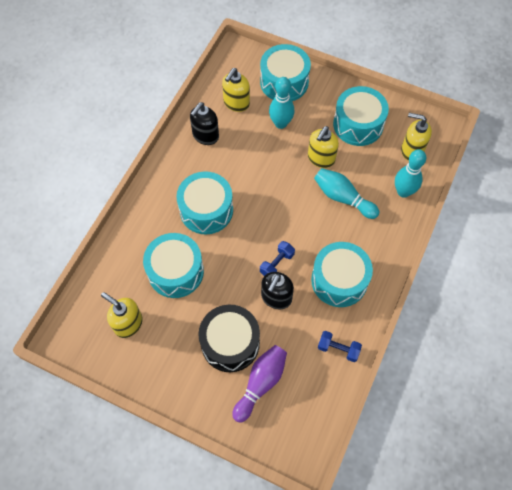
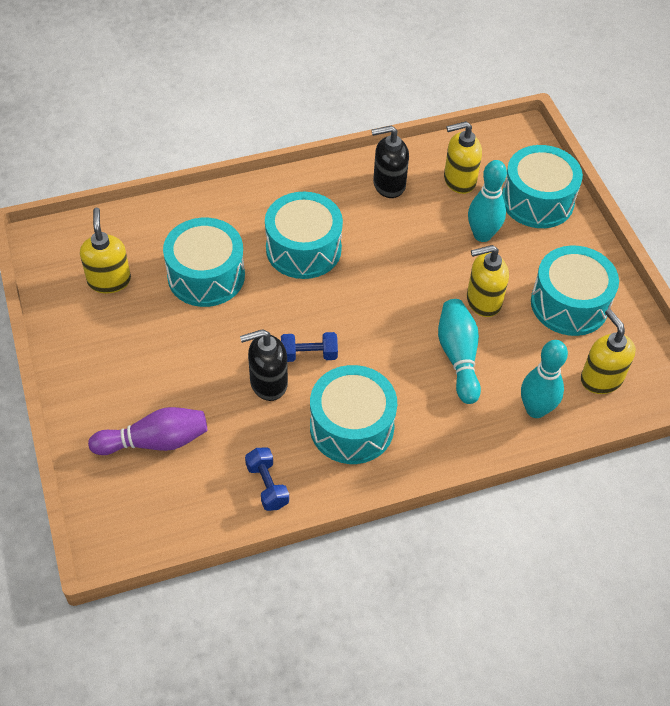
camera: 45 degrees right, 10 degrees down
(230, 343) = (174, 381): black drum -> none

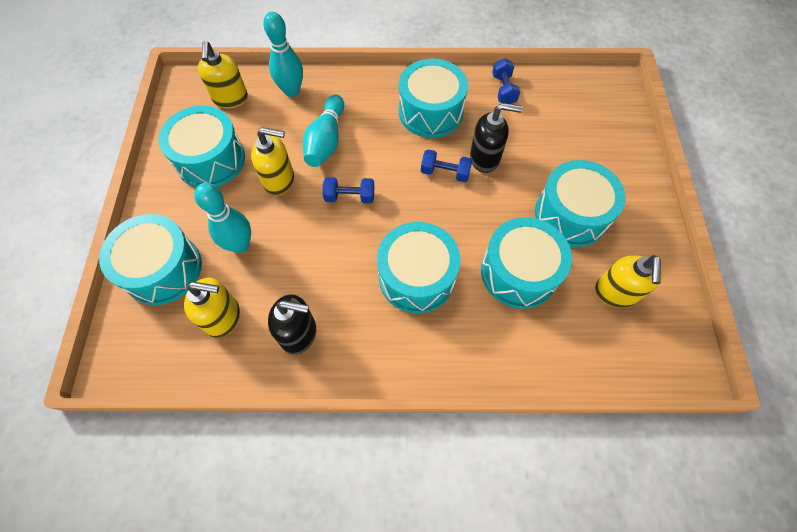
camera: 160 degrees left, 10 degrees up
(155, 441) = (581, 137): purple bowling pin -> none
(160, 343) = (571, 215): none -> turquoise drum
(401, 303) = (350, 197): none -> blue dumbbell

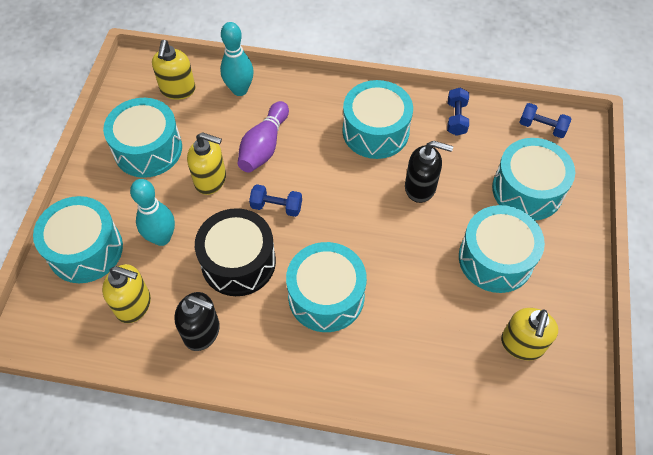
camera: 10 degrees right, 5 degrees down
(322, 257) = (238, 262): none -> black drum
(326, 141) = (264, 146): turquoise bowling pin -> purple bowling pin
(445, 173) = (376, 196): blue dumbbell -> blue dumbbell (542, 127)
(519, 272) = (429, 308): turquoise drum -> turquoise drum (527, 190)

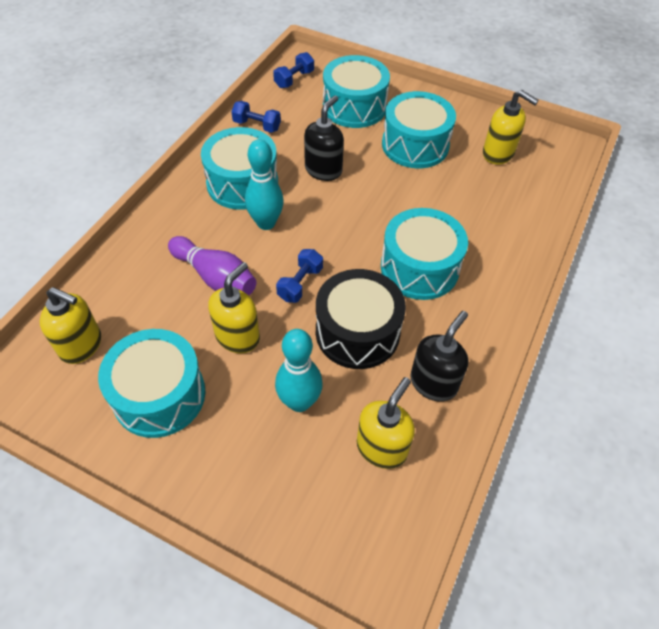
camera: 75 degrees left, 5 degrees down
(85, 250) = (285, 494): turquoise drum -> none
(240, 90) = (121, 282): turquoise bowling pin -> turquoise bowling pin (266, 223)

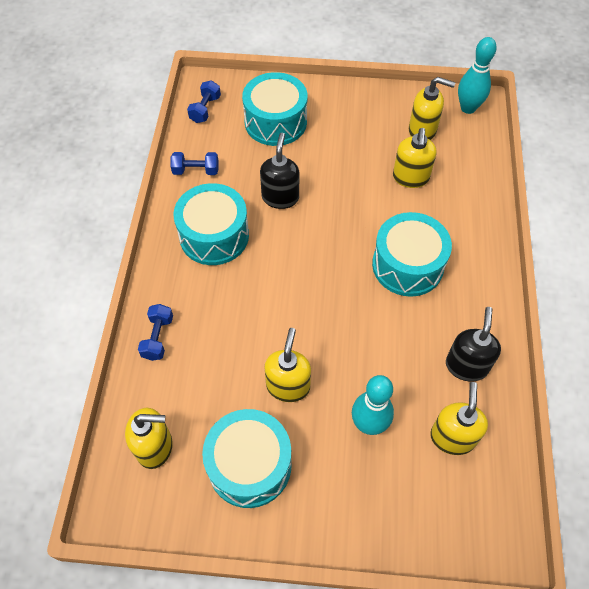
camera: 20 degrees left, 5 degrees up
(215, 277) = (238, 337): purple bowling pin -> none
(266, 223) = (256, 268): turquoise bowling pin -> turquoise bowling pin (468, 108)
(300, 283) = (315, 316): blue dumbbell -> blue dumbbell (158, 337)
(357, 332) = (385, 344): black drum -> none
(415, 145) = (348, 145): turquoise drum -> none
(464, 191) = (410, 178): none -> yellow soap dispenser

